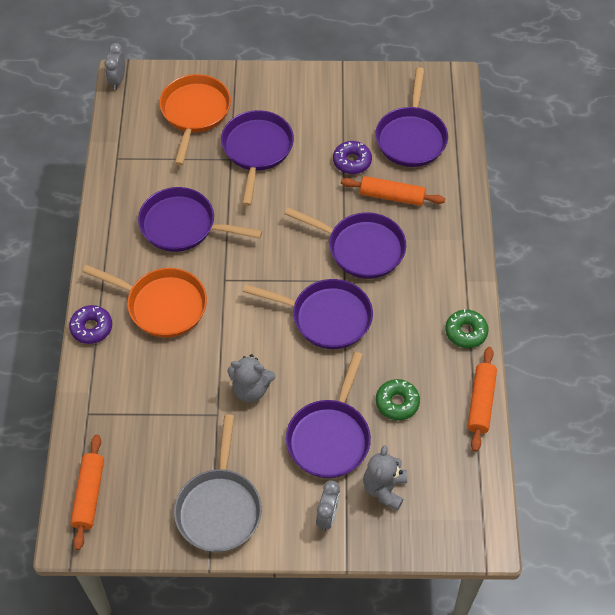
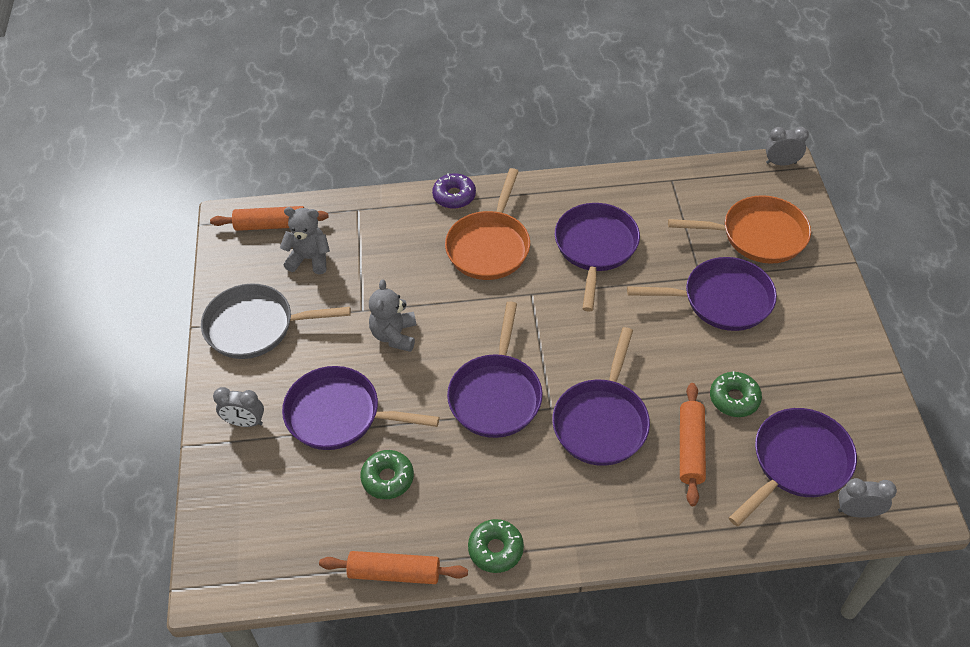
camera: 85 degrees right, 5 degrees down
(352, 161) = (734, 398): purple donut -> green donut
(384, 489) = (276, 474): grey teddy bear -> grey teddy bear (309, 259)
(411, 137) = (797, 463): purple pan -> purple pan turned 135 degrees clockwise
(452, 113) = (857, 512): none -> grey clock

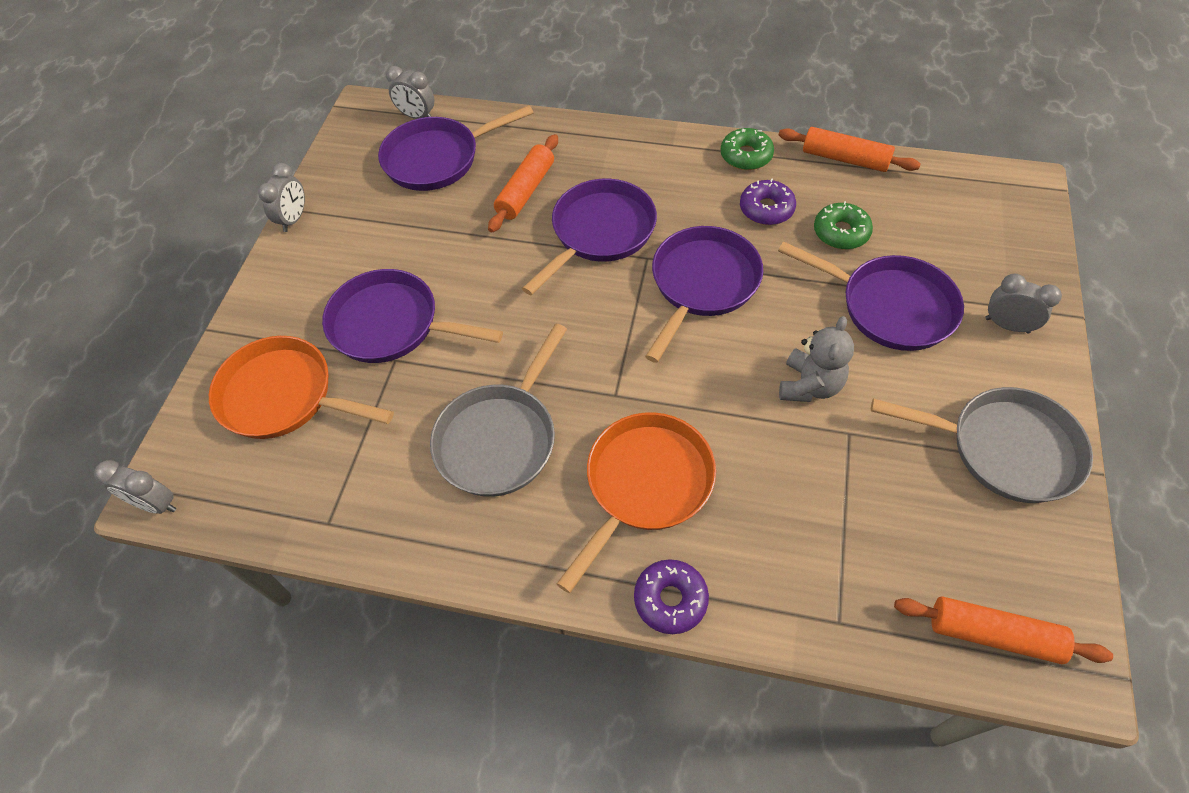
camera: 160 degrees left, 5 degrees up
(309, 259) = (925, 543): grey teddy bear -> none
(460, 487) = (766, 209): none -> purple donut
(595, 248) = (500, 438): purple pan -> grey pan
(734, 398) = (454, 222): green donut -> none
(874, 364) = (294, 219): none -> grey clock

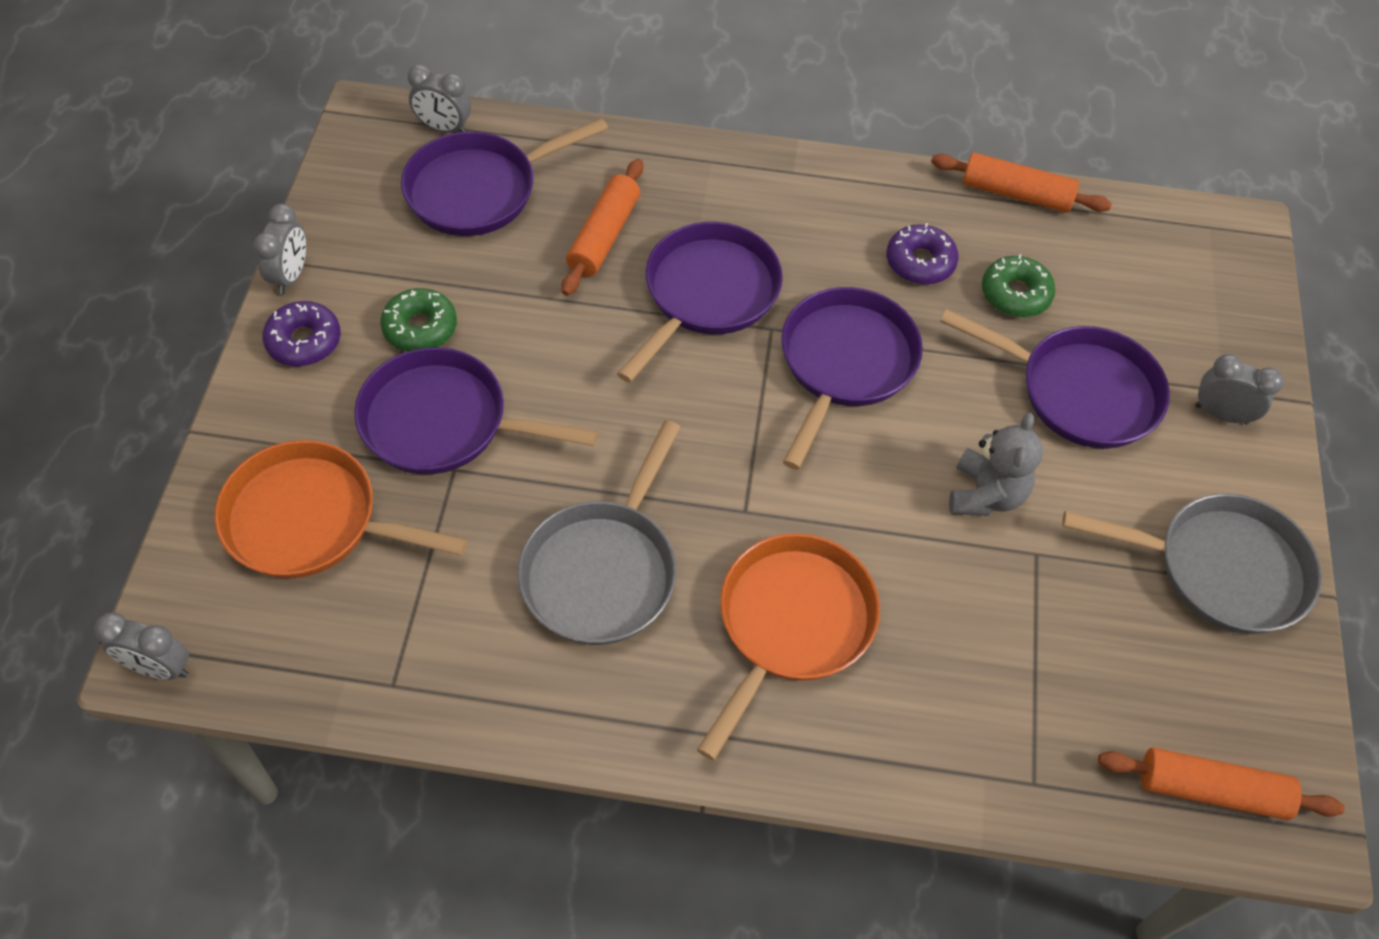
camera: 10 degrees left, 0 degrees up
(670, 599) = (833, 764): purple donut -> purple donut (304, 341)
(746, 156) = (889, 189): green donut -> green donut (420, 328)

